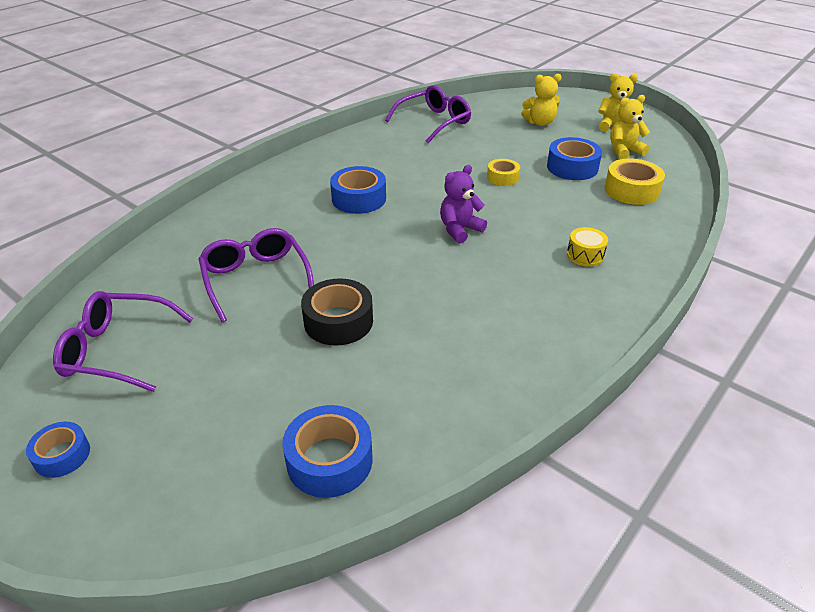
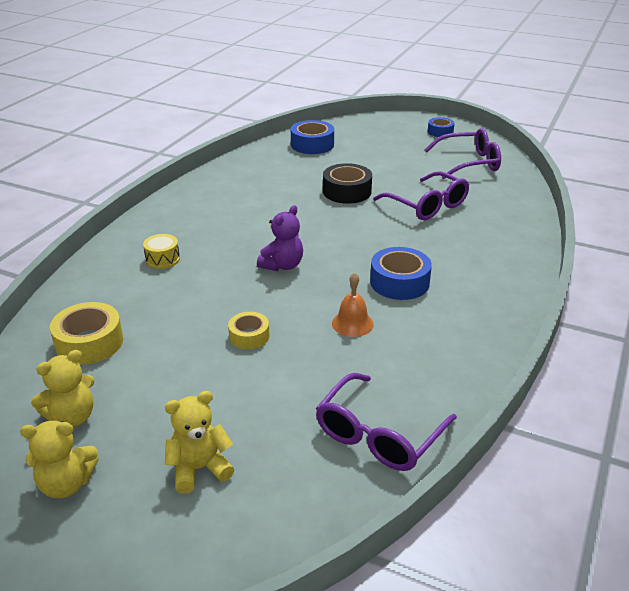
camera: 165 degrees right, 5 degrees down
(418, 175) = (352, 323): none -> orange bell
(572, 167) = (158, 369): blue tape -> none

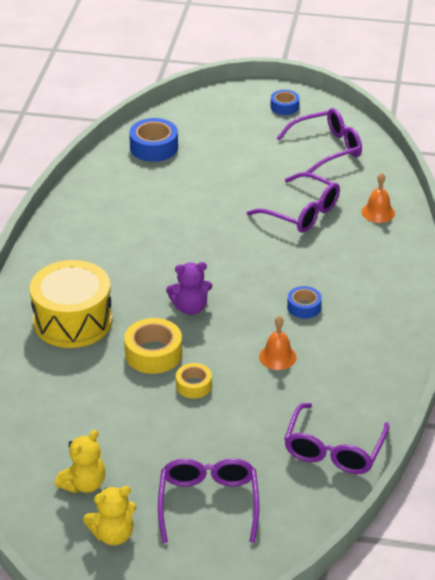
camera: 15 degrees left, 5 degrees up
(89, 342) = (56, 418): yellow tape -> yellow tape (153, 354)
(162, 259) = (73, 321): yellow drum -> yellow drum, size x2.38
(199, 469) = (208, 503): yellow teddy bear -> purple glasses
(282, 265) = (190, 307): purple teddy bear -> purple teddy bear turned 60 degrees clockwise
(347, 191) = (216, 207): black tape -> none
(399, 282) = (304, 307): blue tape -> blue tape, size x0.62
(504, 215) = (378, 212): none -> orange bell

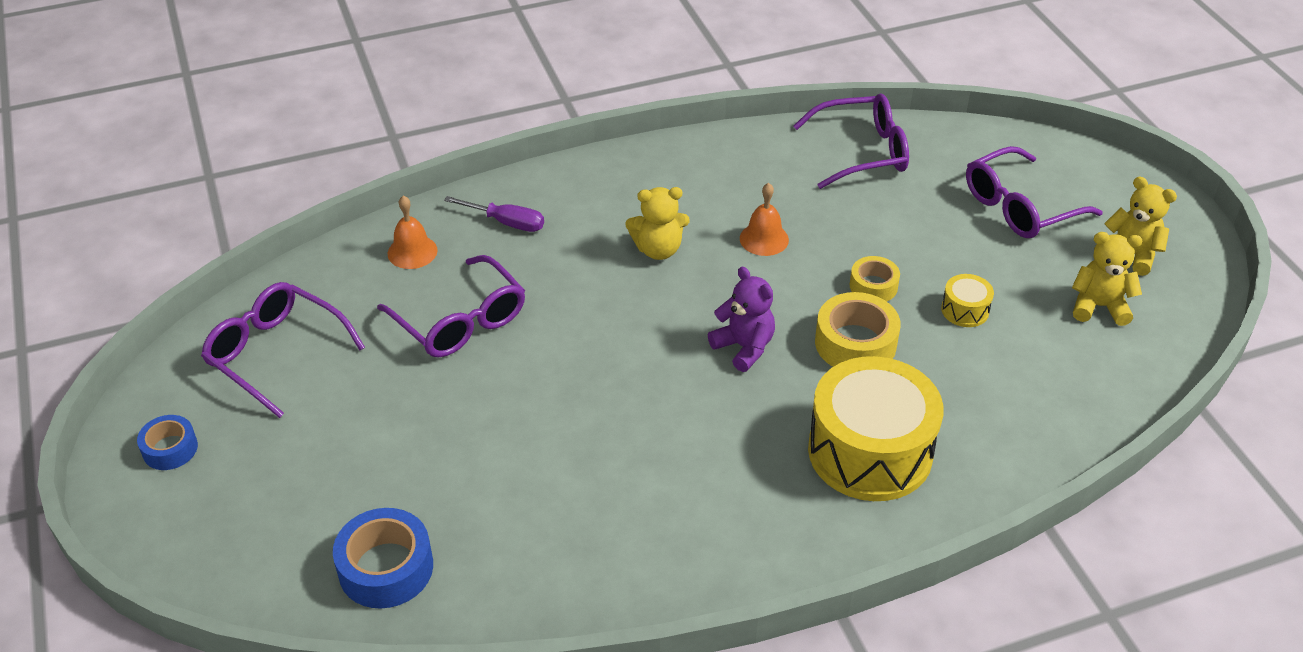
camera: 120 degrees left, 5 degrees up
(137, 416) = (965, 310): none -> yellow drum
(302, 213) = (461, 321): purple glasses -> purple glasses turned 135 degrees clockwise
(304, 307) = (658, 249): blue tape -> yellow teddy bear
(378, 255) = (507, 223): none -> purple screwdriver

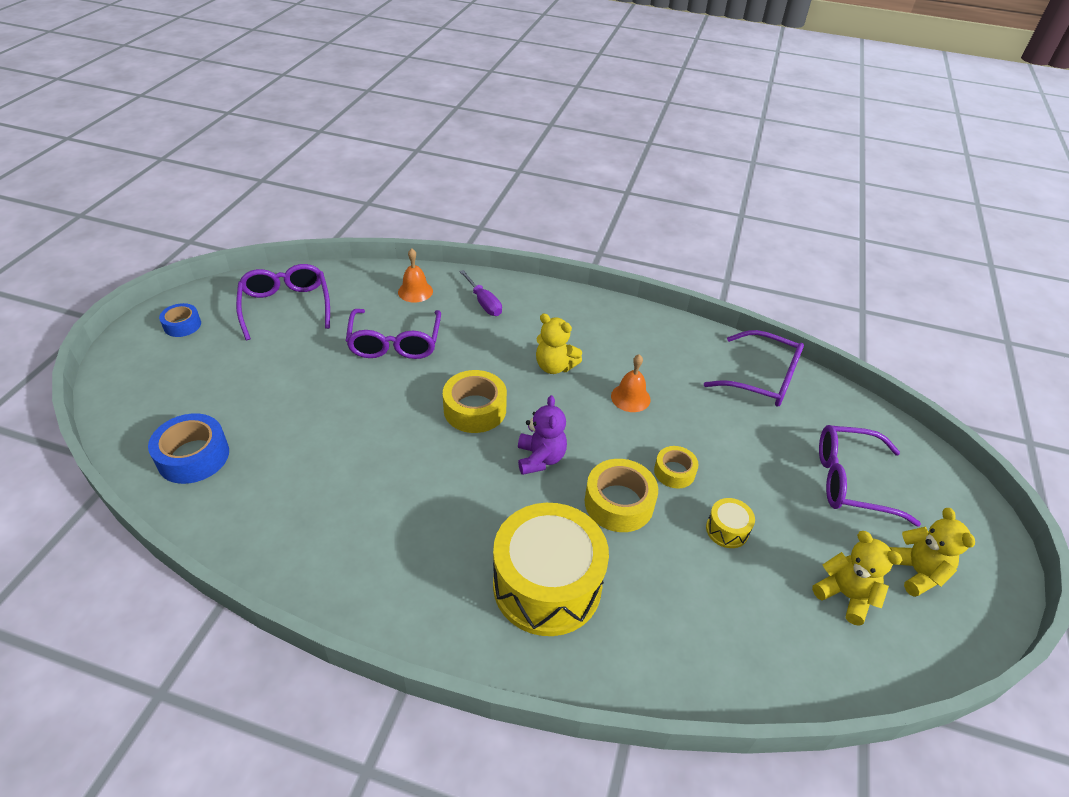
camera: 35 degrees right, 0 degrees up
(628, 339) = (475, 409): none -> yellow tape

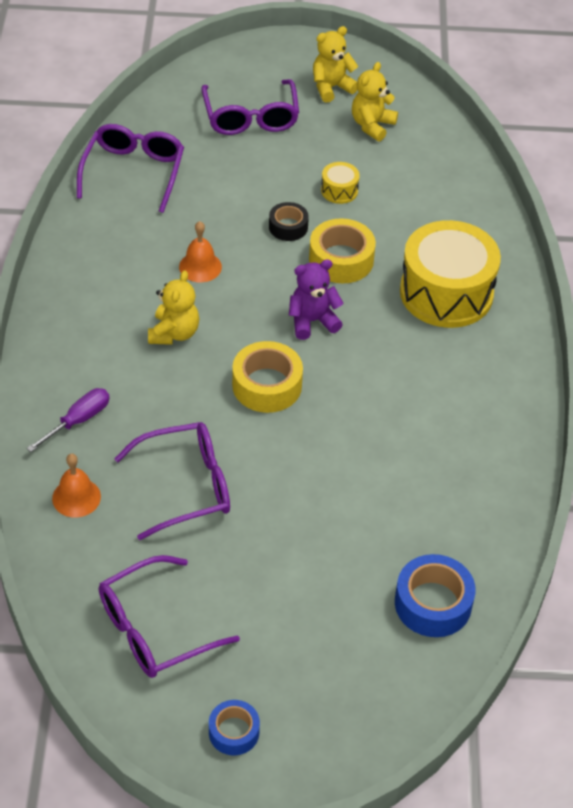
camera: 105 degrees left, 5 degrees up
(674, 472) = (288, 227): yellow tape -> black tape

